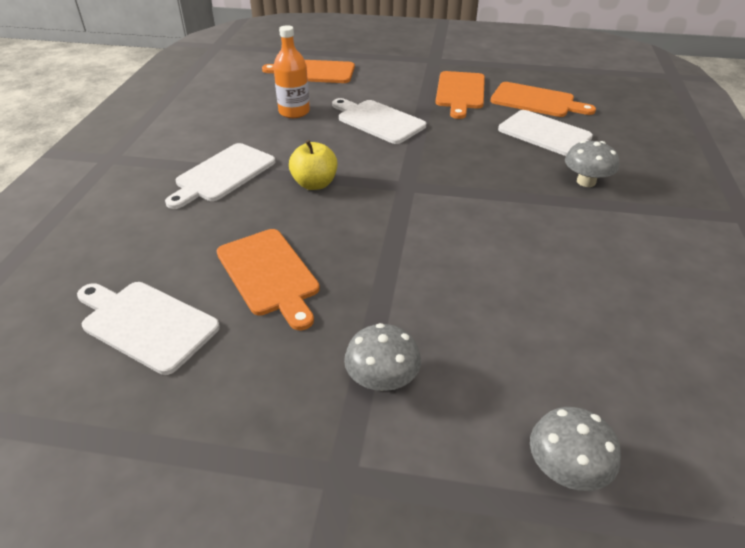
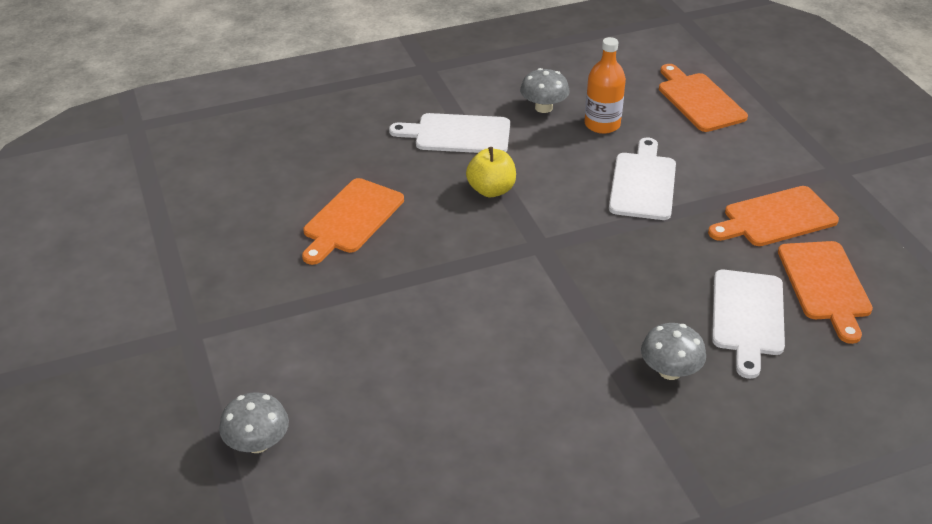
camera: 60 degrees right, 0 degrees up
(146, 324) = (260, 187): white cutting board -> none
(382, 379) = (282, 321): grey mushroom -> grey mushroom (543, 107)

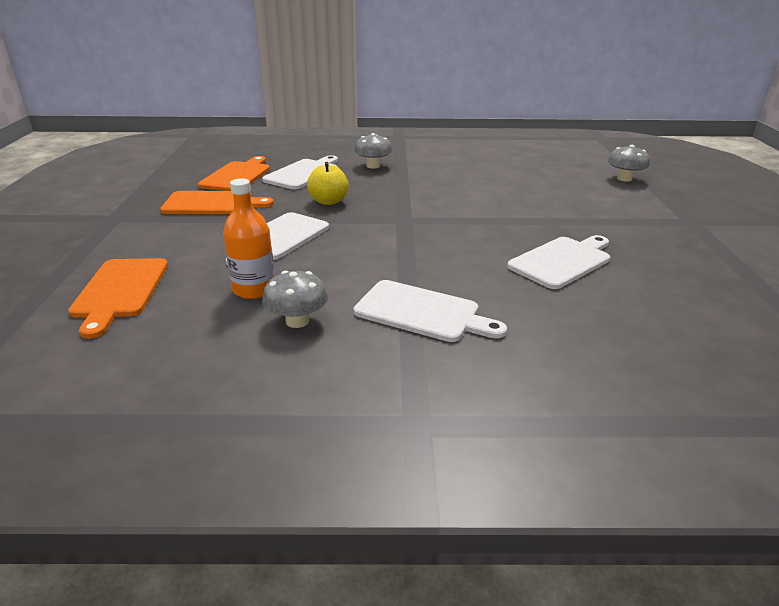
camera: 160 degrees left, 10 degrees down
(351, 219) = (562, 261): orange cutting board -> white cutting board
(491, 190) = (418, 258): yellow apple -> yellow apple (328, 201)

